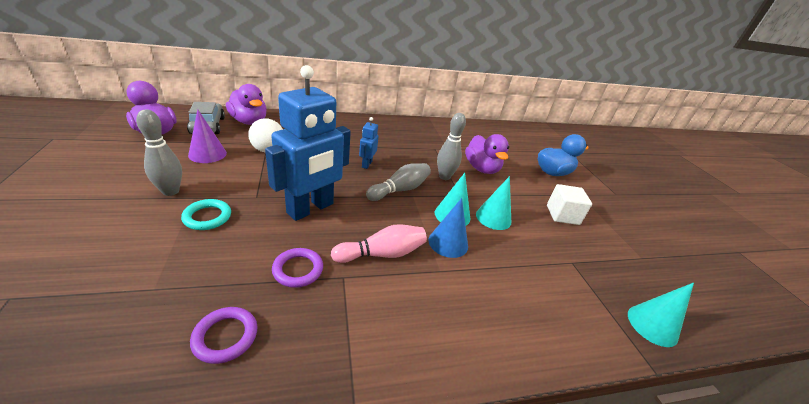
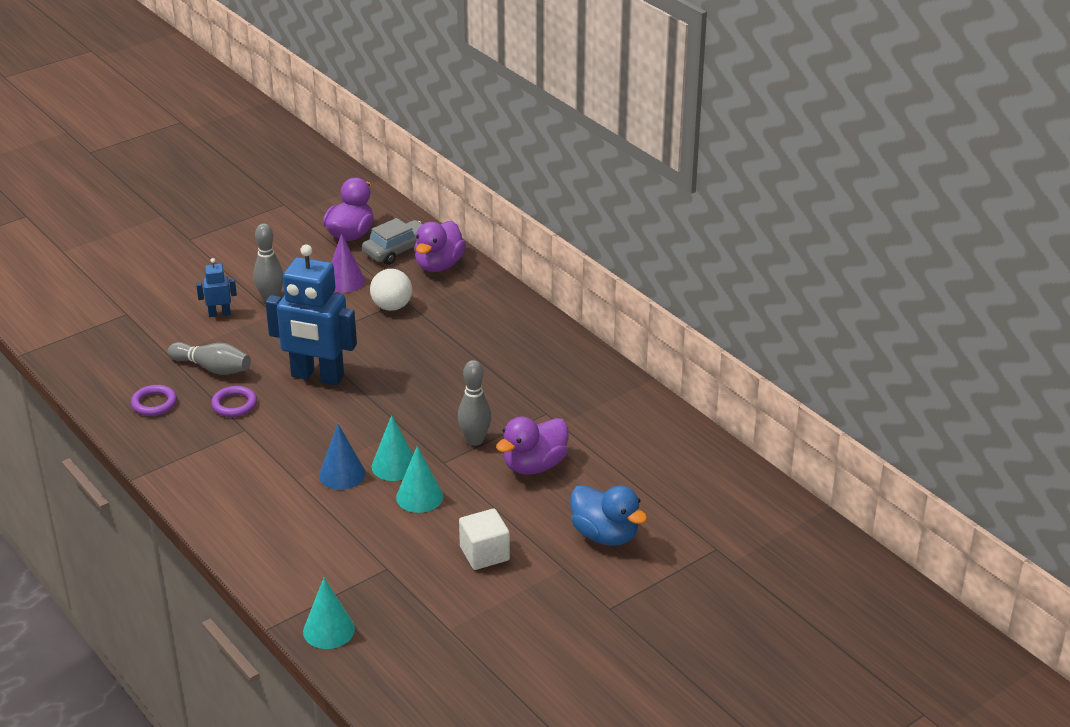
camera: 70 degrees right, 0 degrees up
(207, 217) = (256, 334): turquoise ring -> none
(366, 164) = (437, 377): blue robot -> blue robot (219, 313)
(382, 254) = (290, 439): pink bowling pin -> none
(400, 190) = (408, 417): grey bowling pin -> grey bowling pin (213, 368)

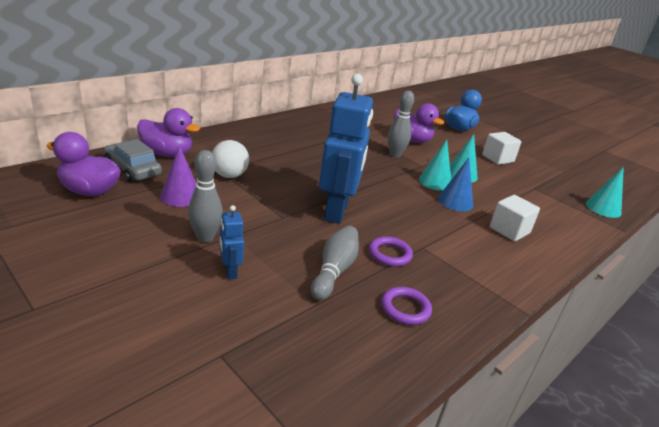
camera: 100 degrees left, 5 degrees down
(273, 507) = (509, 230): none -> white cube

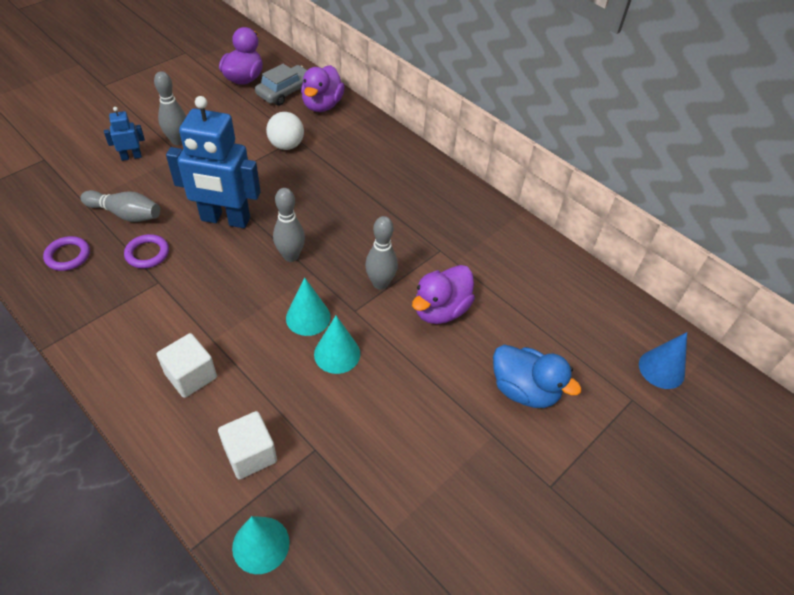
camera: 90 degrees right, 20 degrees up
(181, 196) = (243, 122): purple cone -> none
(376, 184) = (291, 256): none -> grey bowling pin
(455, 201) = (257, 330): blue cone -> blue cone (661, 369)
(497, 158) = (411, 422): white cube -> white cube (250, 454)

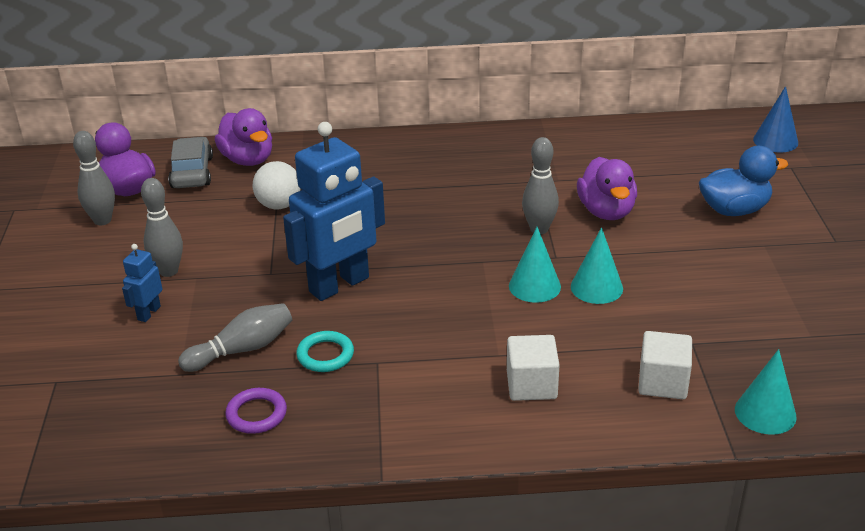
camera: 45 degrees left, 15 degrees down
(147, 253) = (325, 355): purple ring -> turquoise ring
(291, 256) = (443, 265): grey bowling pin -> grey bowling pin (102, 220)

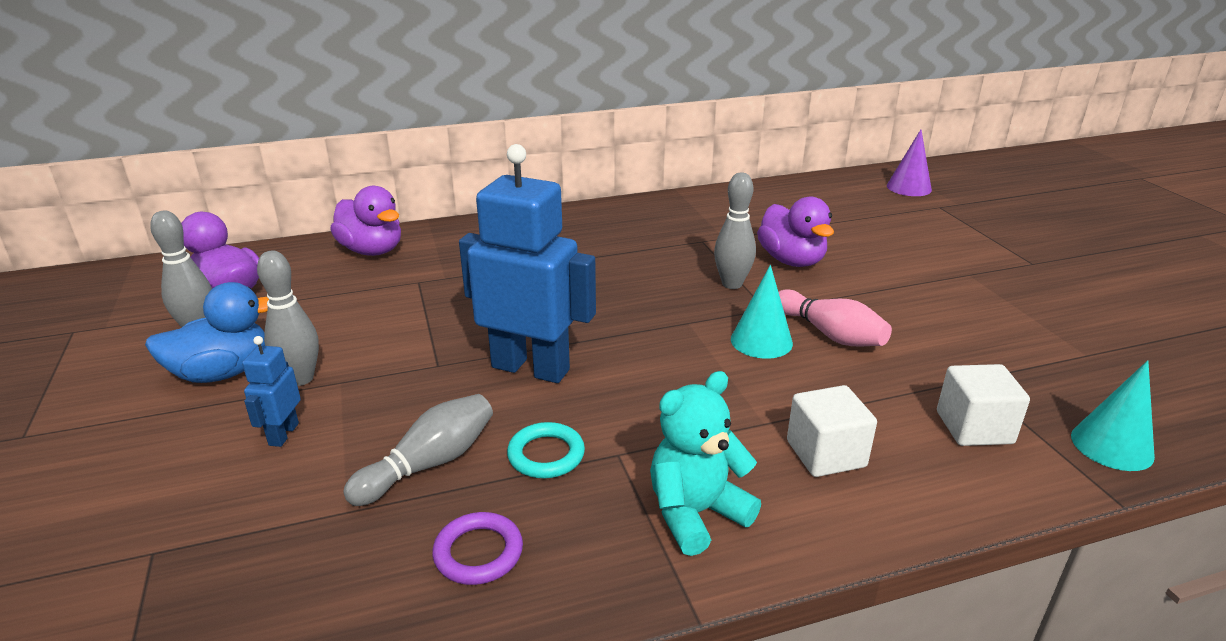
camera: 15 degrees left, 5 degrees down
(192, 172) = (307, 269): grey car -> none
(279, 205) = (424, 291): white ball -> none
(339, 285) = (531, 368): blue robot -> blue robot turned 105 degrees counterclockwise
(413, 412) = (696, 513): none -> turquoise teddy bear
(596, 287) = (830, 334): turquoise cone -> pink bowling pin
(734, 210) = (916, 246): blue duck -> blue duck (223, 372)
(775, 141) = (909, 187): blue cone -> purple cone

